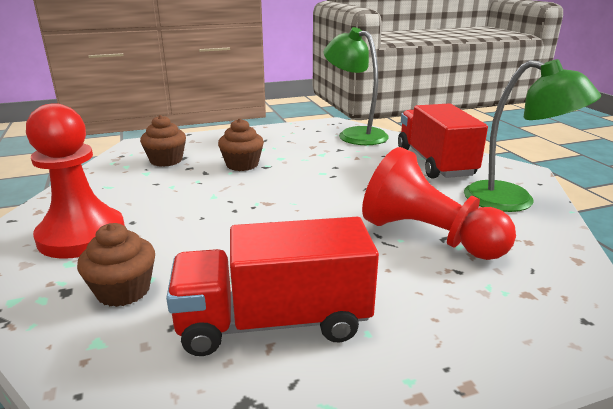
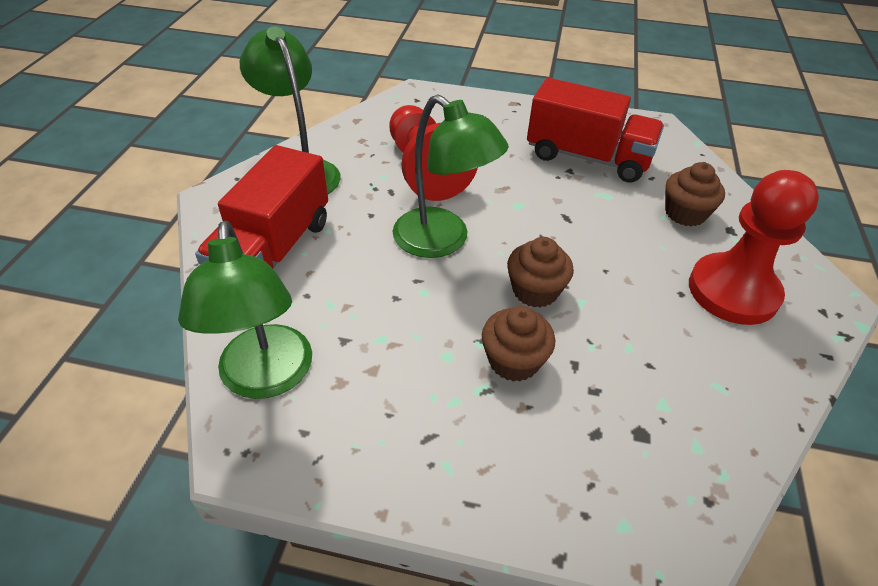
camera: 150 degrees left, 20 degrees up
(166, 160) = (627, 434): brown cupcake -> brown cupcake (535, 291)
(342, 196) = (442, 241): none -> green lamp

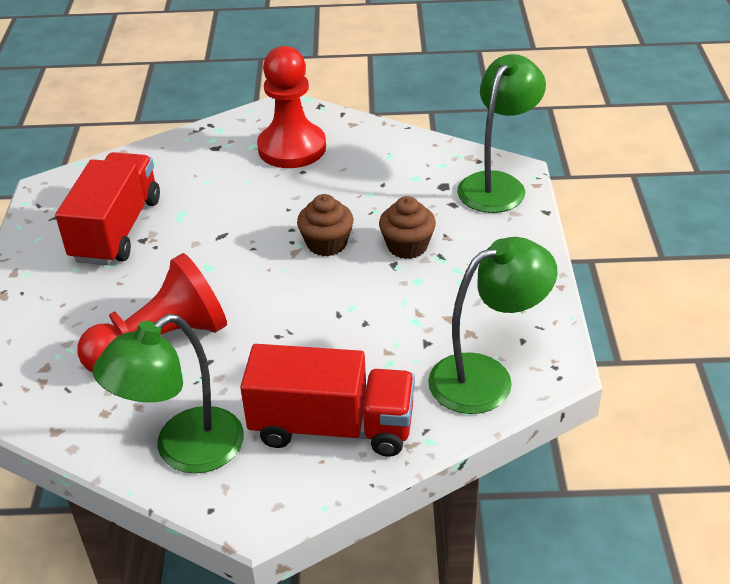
camera: 100 degrees left, 5 degrees down
(442, 241) = (279, 308): green lamp -> green lamp (497, 184)
(685, 213) = (198, 170): brown cupcake -> none

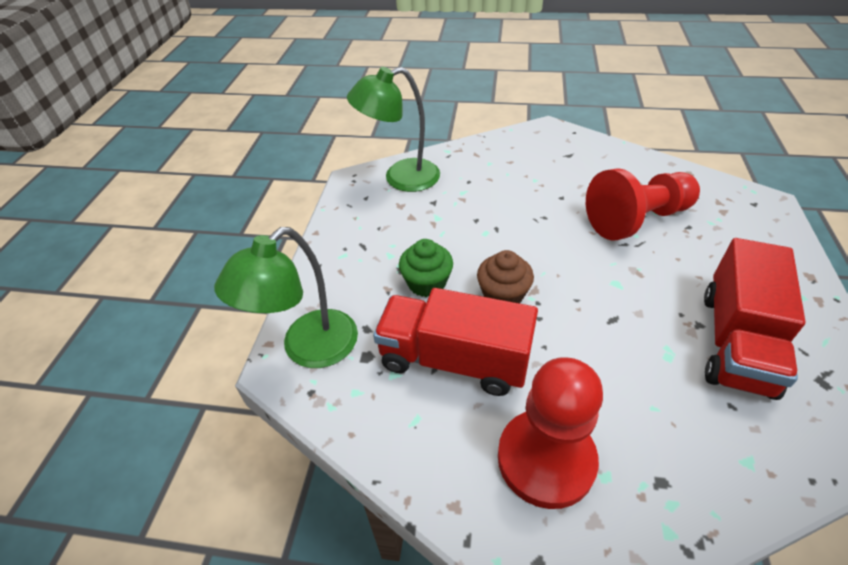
camera: 170 degrees left, 5 degrees up
(184, 451) = (597, 156): green lamp -> none
(332, 427) = (505, 161): red truck -> red truck (454, 360)
(407, 246) = (427, 283): brown cupcake -> green cupcake

